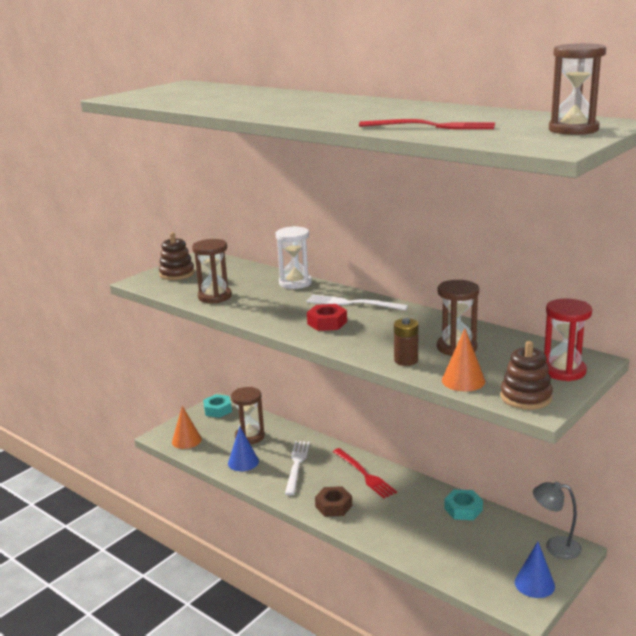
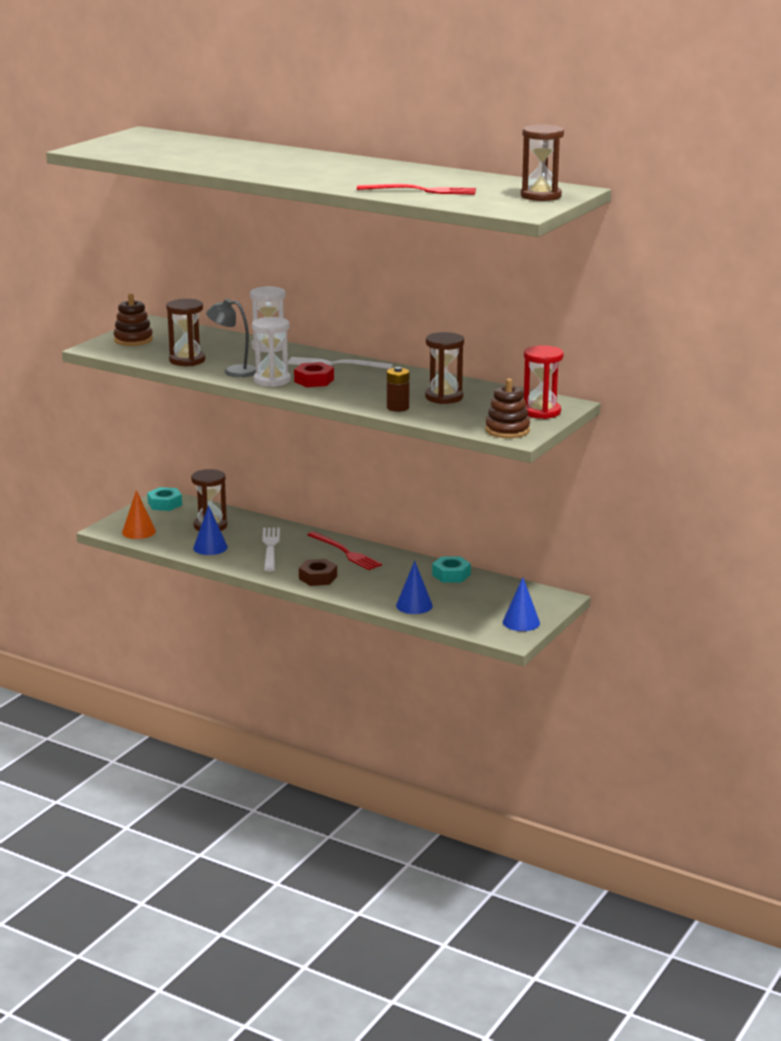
camera: 10 degrees left, 0 degrees up
(286, 322) = (272, 380): none -> white hourglass
(423, 551) = (414, 605): none -> blue cone
(463, 380) = (452, 420): orange cone -> none
(555, 546) = (541, 597): grey lamp -> grey lamp (233, 371)

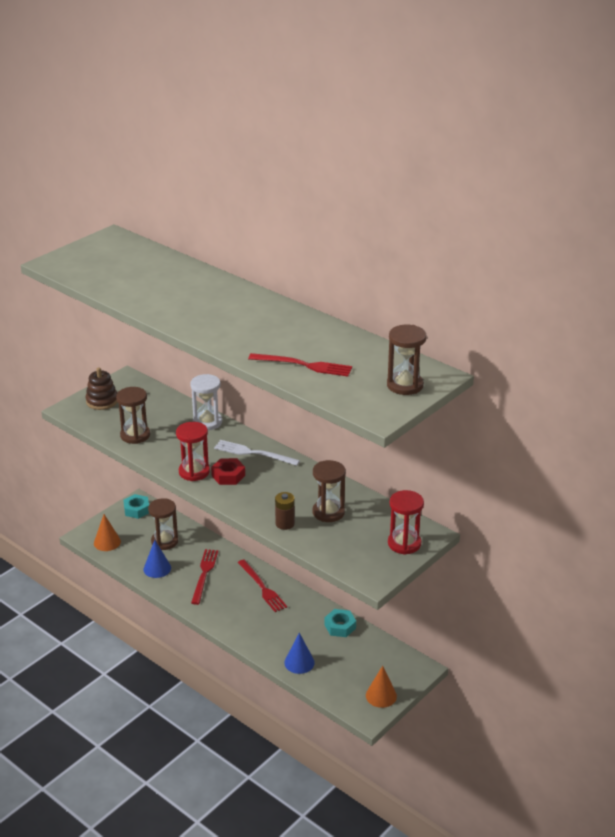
camera: 10 degrees right, 10 degrees up
(233, 371) = (167, 455): grey lamp -> none
(270, 548) = (204, 574): white fork -> red fork
(272, 380) = (194, 472): white hourglass -> red hourglass
(318, 578) = (231, 617): brown nut -> none
(507, 430) = (367, 568): brown stacking toy -> none
(521, 622) = (381, 695): blue cone -> orange cone

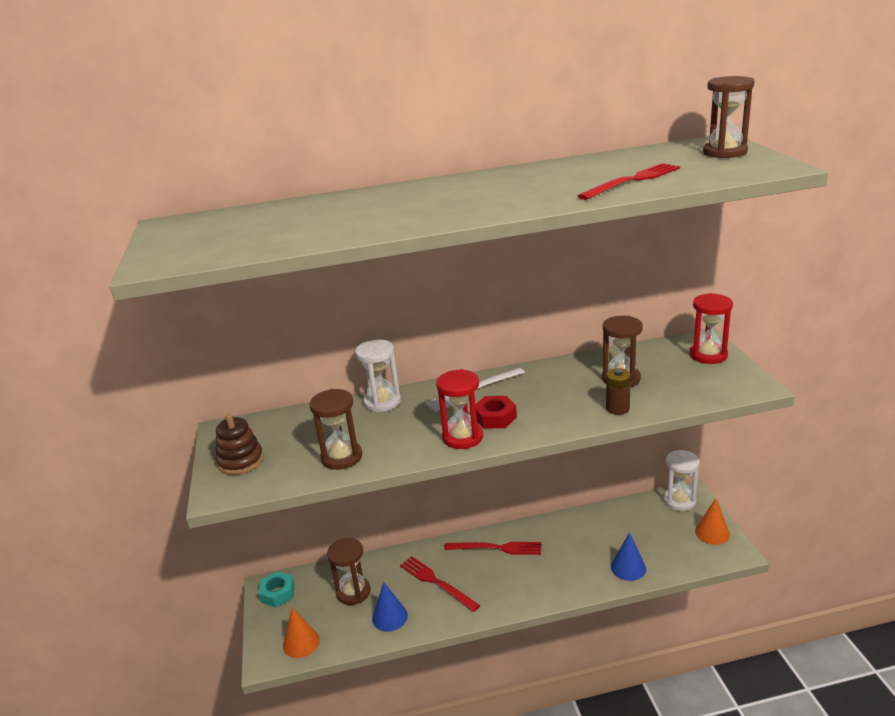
camera: 50 degrees left, 5 degrees down
(340, 626) = (597, 520): turquoise nut -> none
(405, 664) = (679, 501): none -> white hourglass

